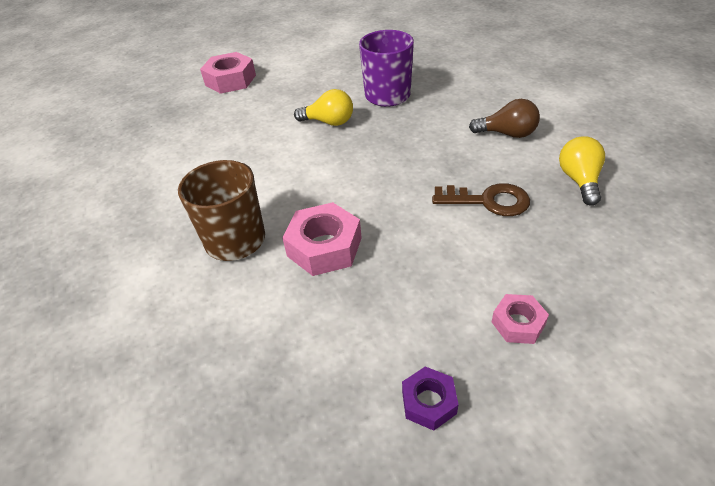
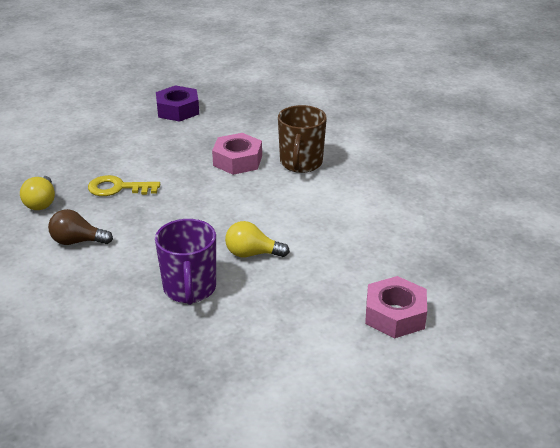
camera: 170 degrees right, 10 degrees down
(428, 402) = (178, 110): purple nut -> purple nut, size x1.73
(488, 201) = (118, 188): brown key -> yellow key
(518, 323) = (125, 133): pink nut -> none

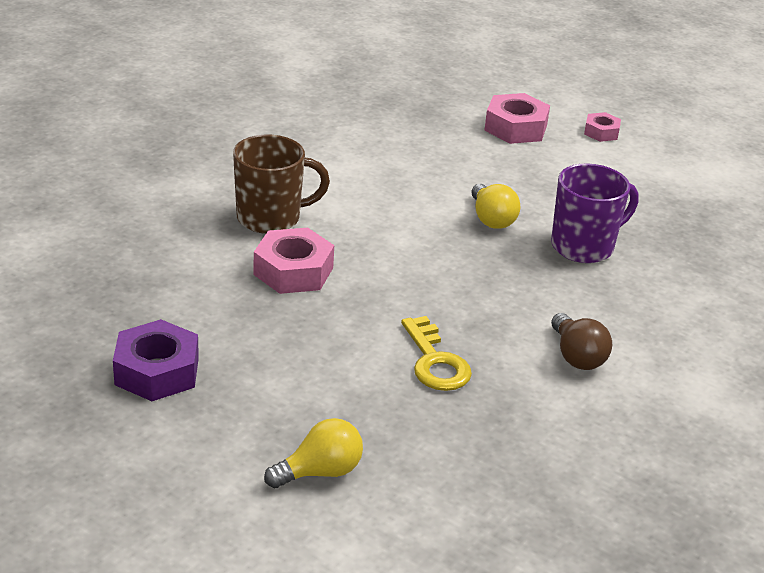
camera: 115 degrees left, 0 degrees up
(41, 203) = (524, 426): yellow light bulb -> yellow light bulb (320, 472)
(370, 374) = (601, 132): none -> pink nut

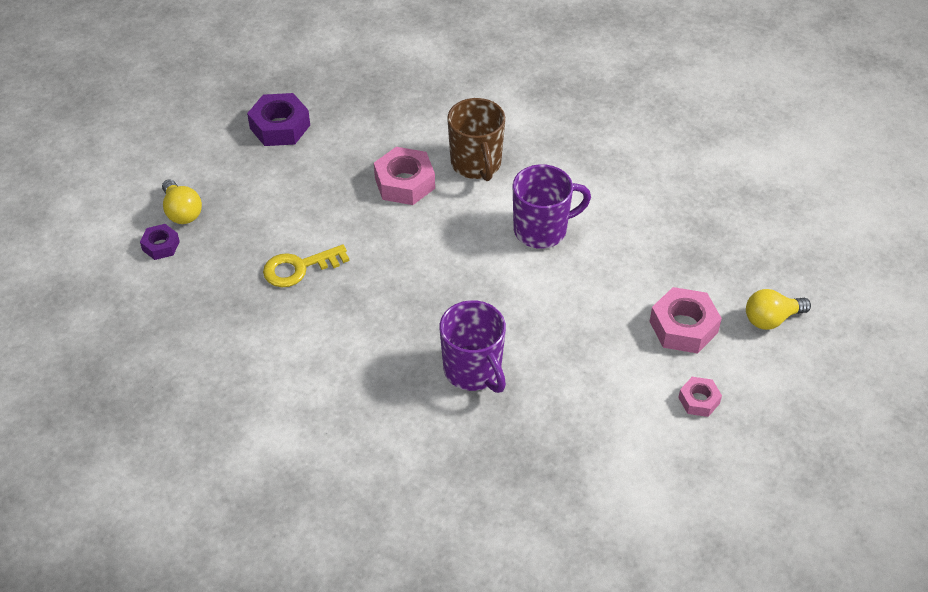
camera: 90 degrees right, 15 degrees up
(383, 187) = (542, 230): none -> purple mug
(388, 493) = (161, 246): none -> purple nut
(491, 219) = (505, 304): yellow light bulb -> yellow light bulb (771, 319)
(577, 356) = (311, 355): brown light bulb -> none

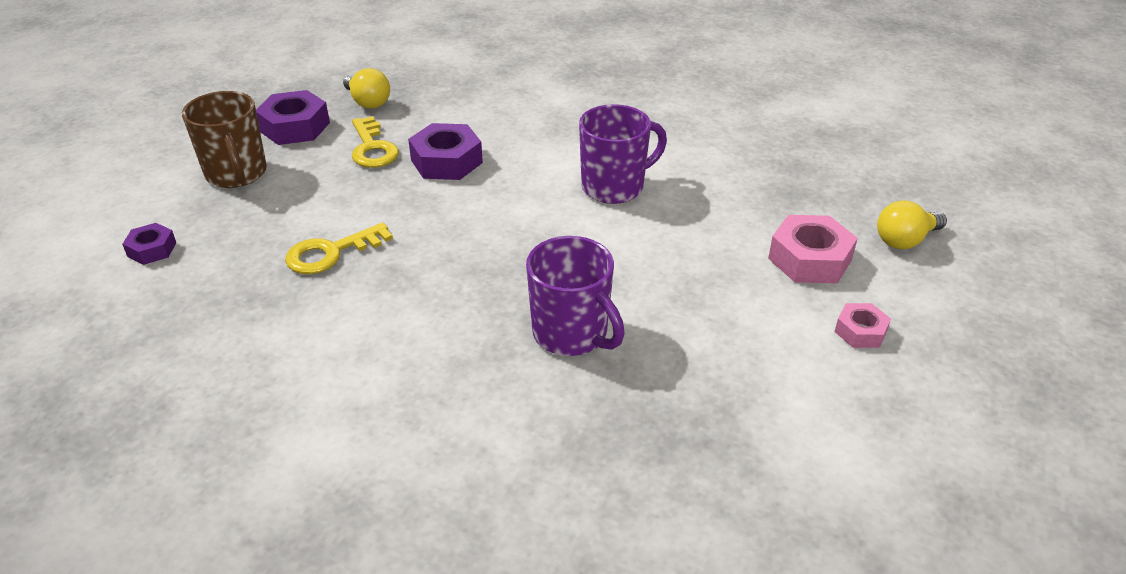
camera: 10 degrees left, 10 degrees down
(182, 212) = (179, 214): yellow light bulb -> yellow light bulb (368, 102)
(344, 160) = (372, 148): none -> yellow key
(404, 183) = (446, 161): pink nut -> purple nut
(476, 164) = (524, 138): brown mug -> brown mug (237, 174)

